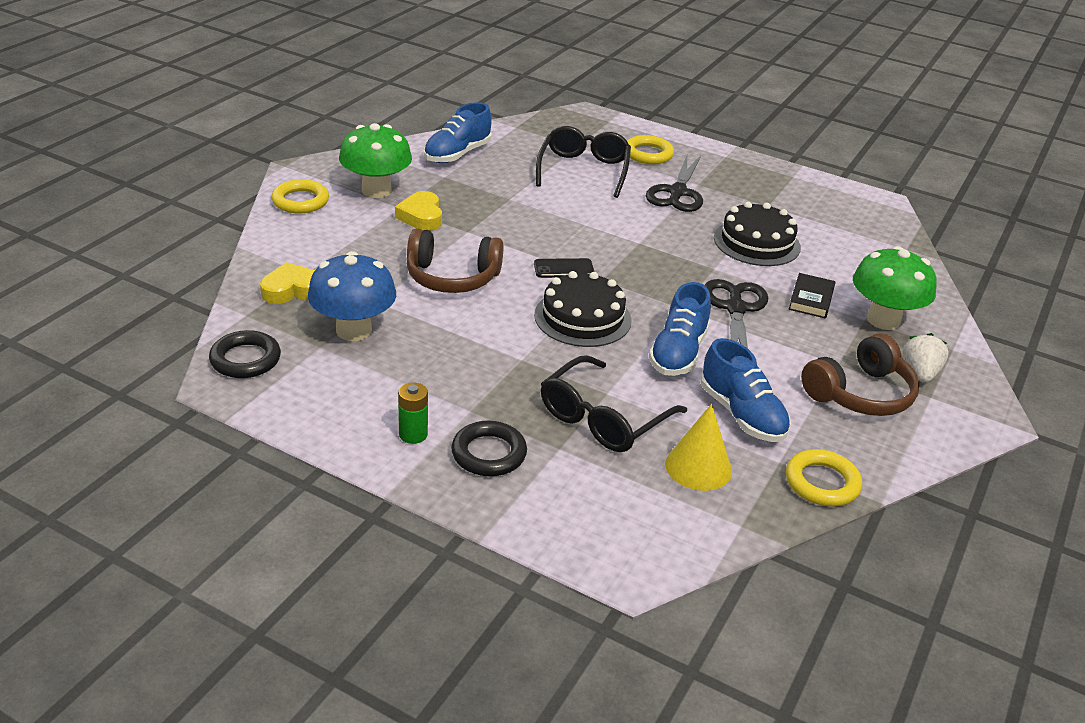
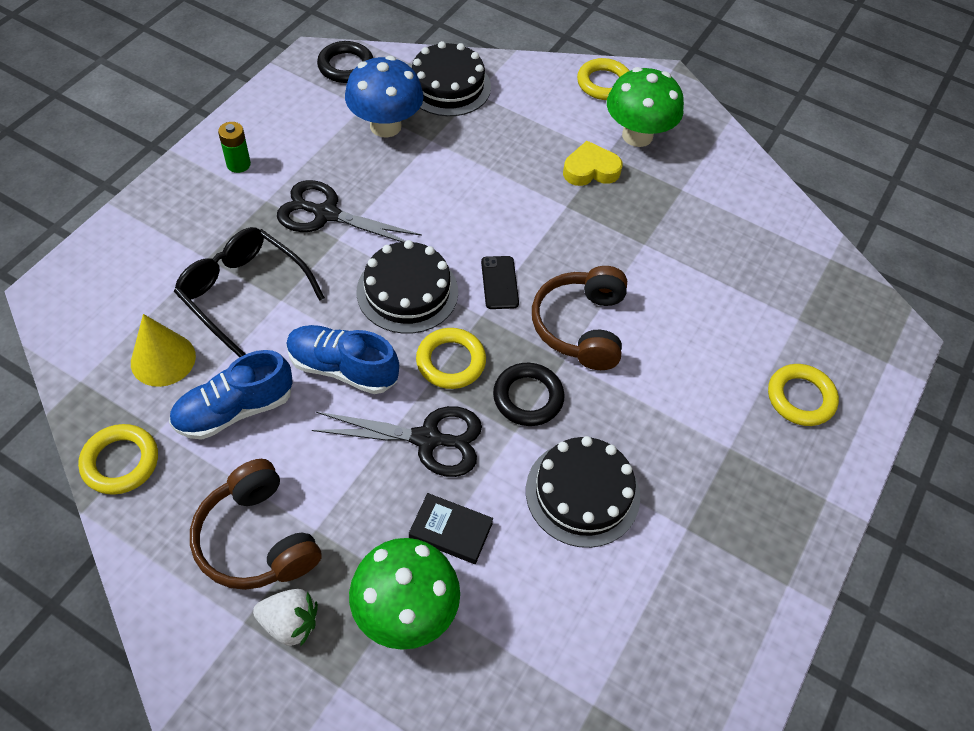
camera: 90 degrees right, 20 degrees up
(292, 290) = (447, 86): yellow heart -> black cake
(452, 277) = (475, 192): brown headphones -> brown headphones (581, 326)
(457, 154) = (738, 201): blue shoe -> none
(489, 453) = (207, 210): black ring -> black ring (528, 397)
(583, 170) = (733, 320): black glasses -> none
(655, 296) = (451, 361): none -> yellow ring
(677, 192) = (698, 418): black scissors -> black scissors (326, 214)

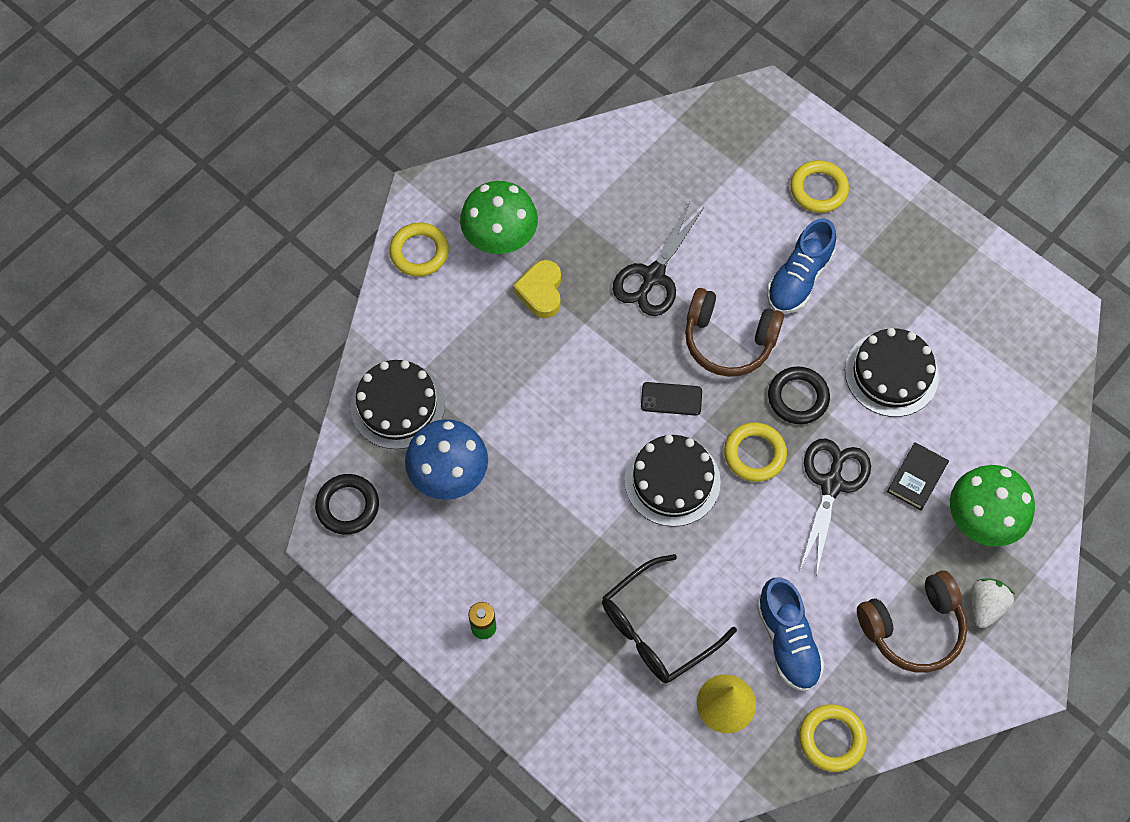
camera: 75 degrees left, 10 degrees up
(326, 214) = (565, 545): black scissors -> black scissors (653, 276)
(342, 368) = (752, 546): blue shoe -> blue shoe (798, 278)

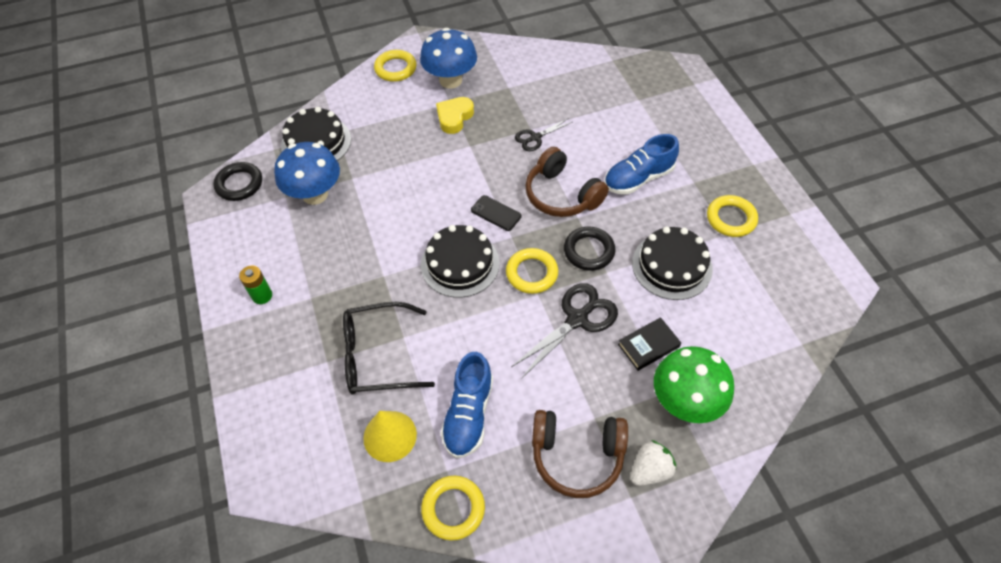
camera: 30 degrees right, 10 degrees down
(500, 239) = (450, 80): green mushroom -> blue mushroom
(653, 276) = (535, 137): black scissors -> black scissors, size x0.60
(818, 189) = (687, 132): yellow ring -> yellow ring (731, 219)

